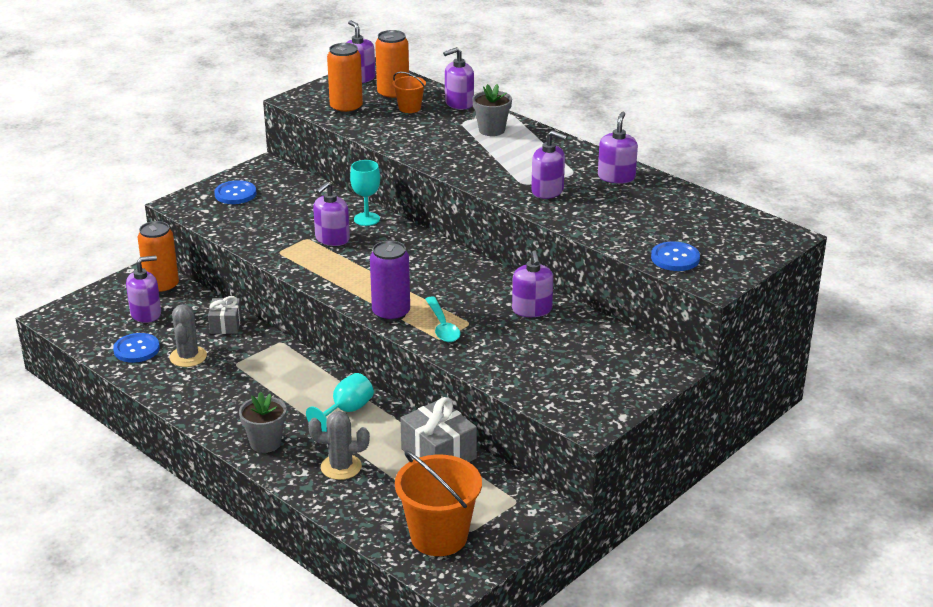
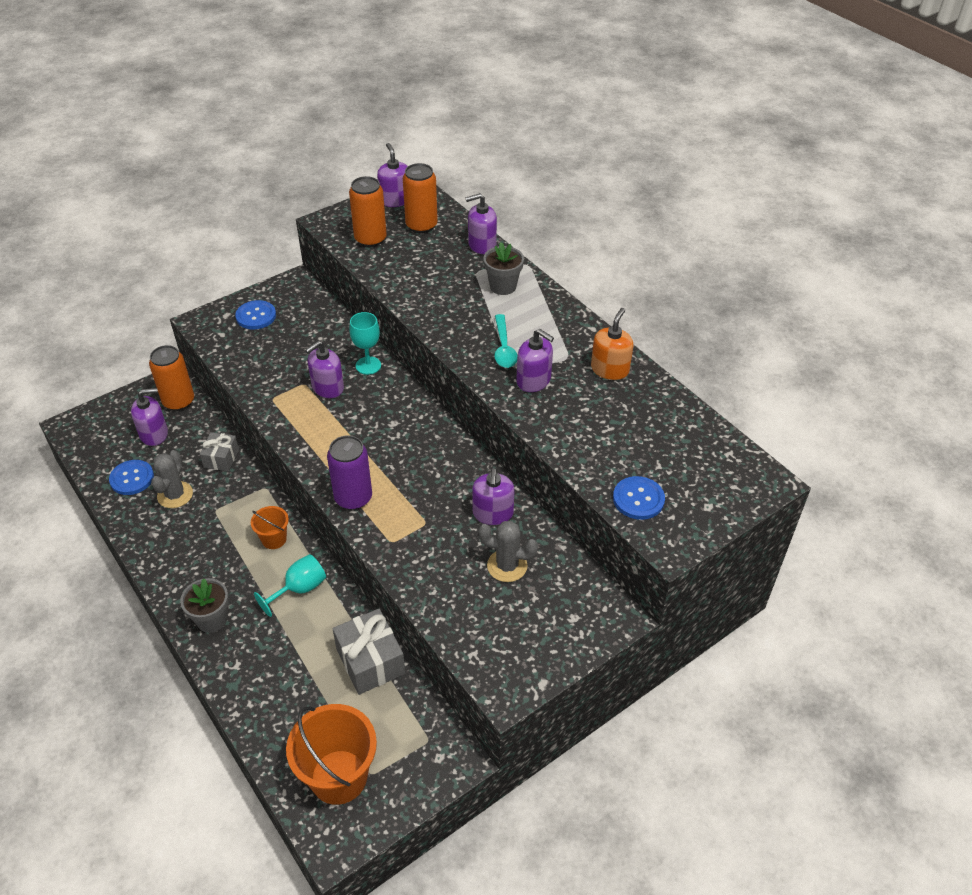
camera: 10 degrees right, 15 degrees up
(341, 467) = (272, 664): grey cactus -> grey cactus (507, 566)
(409, 108) = (431, 246): orange bucket -> orange bucket (274, 539)
(442, 326) = (398, 524): turquoise spoon -> turquoise spoon (504, 348)
(616, 177) = (610, 369): purple soap dispenser -> orange soap dispenser

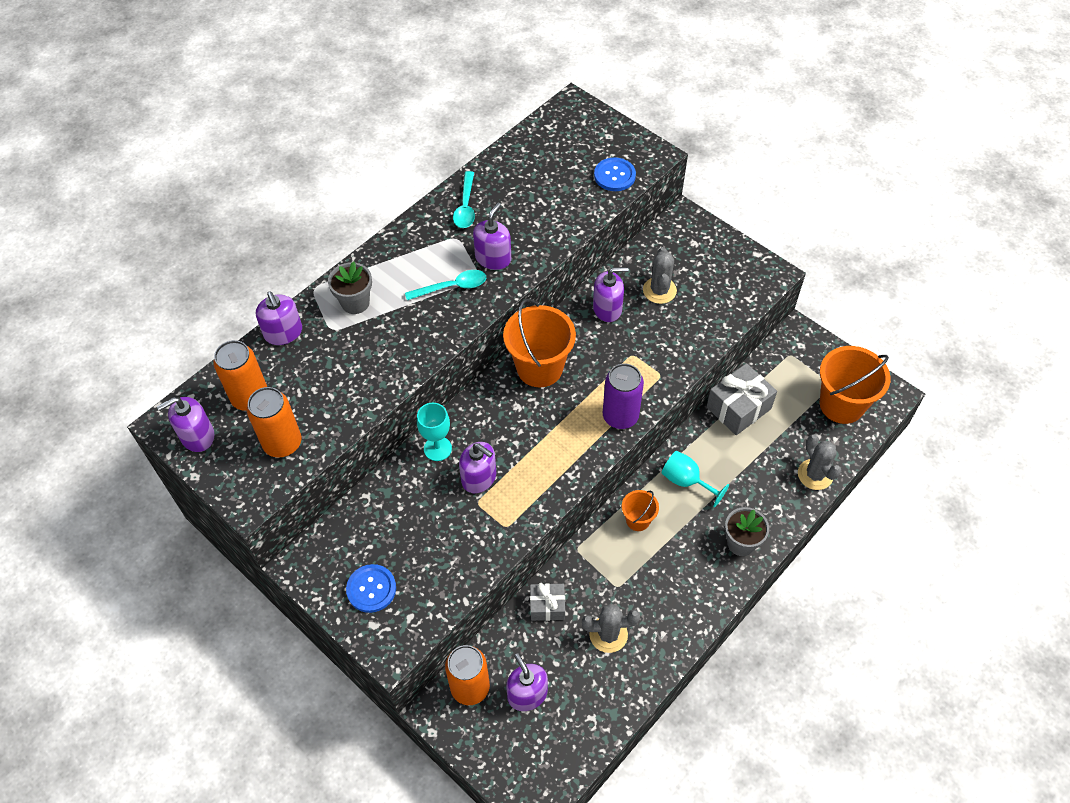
camera: 100 degrees left, 10 degrees up
(132, 478) = (597, 690): blue button -> none
(258, 715) = (815, 474): none -> grey cactus
(432, 446) = (539, 368): none -> orange bucket
(610, 369) = (465, 206): orange soap dispenser -> turquoise spoon

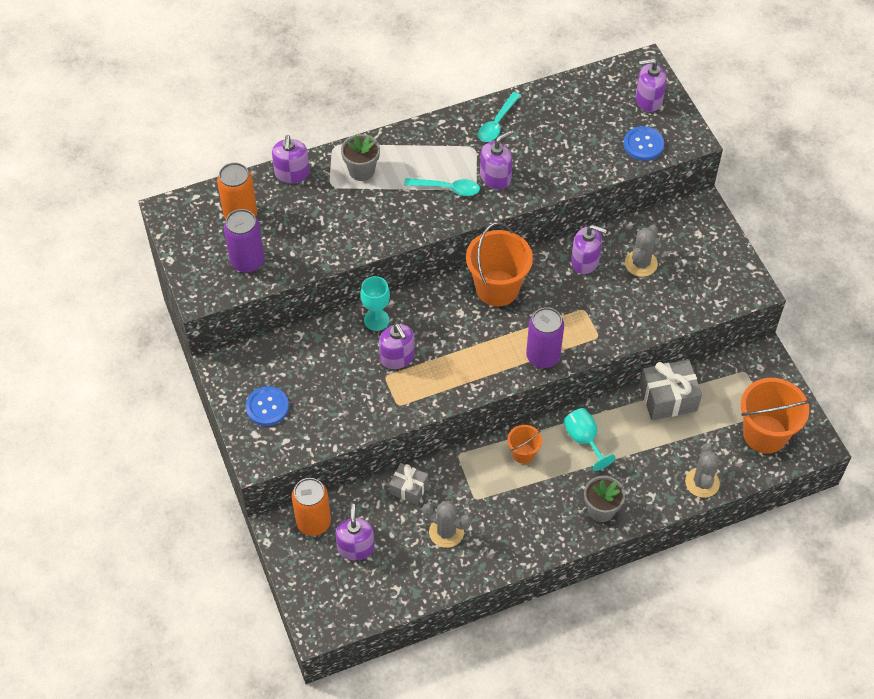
camera: 25 degrees right, 0 degrees up
(197, 436) = (186, 229): purple soap dispenser -> purple soap dispenser (648, 100)
(282, 443) = (247, 261): orange can -> purple can

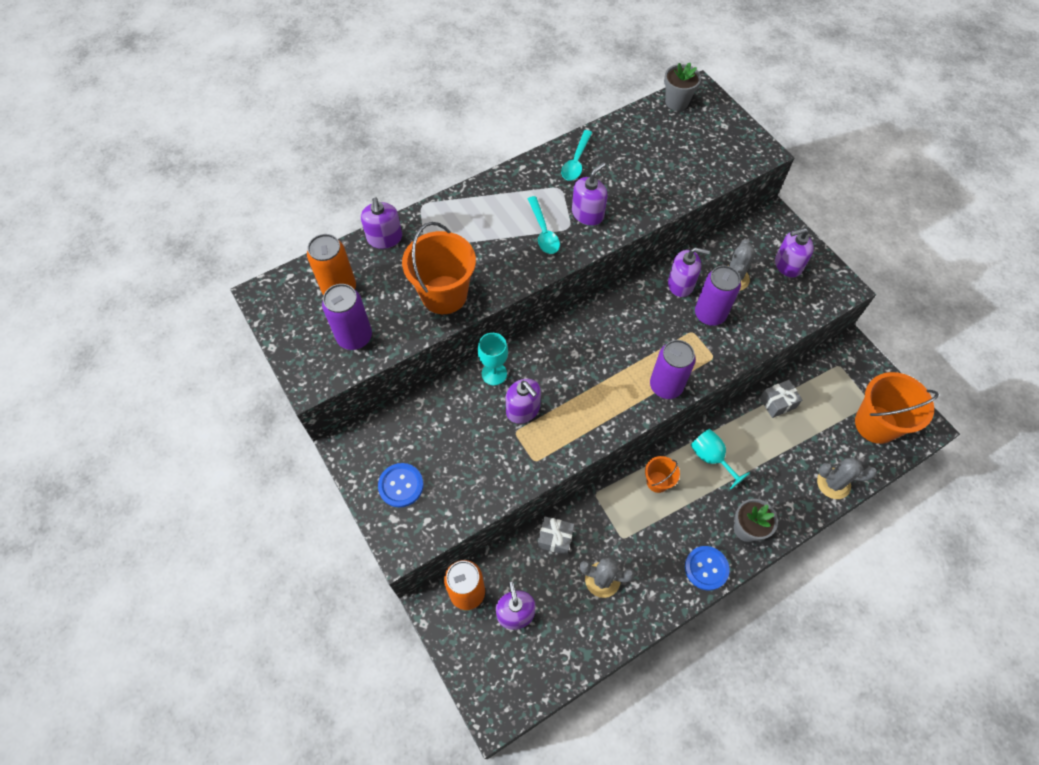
camera: 10 degrees left, 5 degrees up
(361, 171) = (454, 226): grey flower pot -> grey flower pot (677, 102)
(447, 188) = (543, 231): turquoise spoon -> turquoise spoon turned 75 degrees clockwise
(497, 288) = (604, 323): orange bucket -> orange bucket (444, 295)
(606, 295) = (710, 314): none -> purple can
(643, 144) = (720, 163): blue button -> blue button (706, 568)
(648, 100) = (712, 121): purple soap dispenser -> purple soap dispenser (787, 265)
(668, 398) = (777, 403): grey gift -> grey gift, size x0.61
(702, 482) = (833, 483): grey cactus -> grey cactus turned 75 degrees counterclockwise

